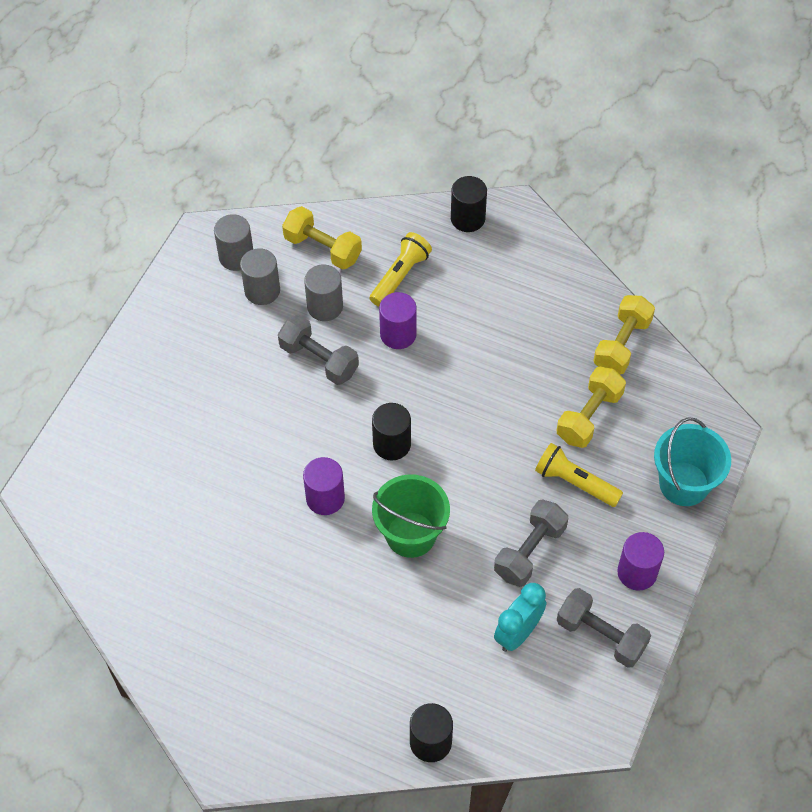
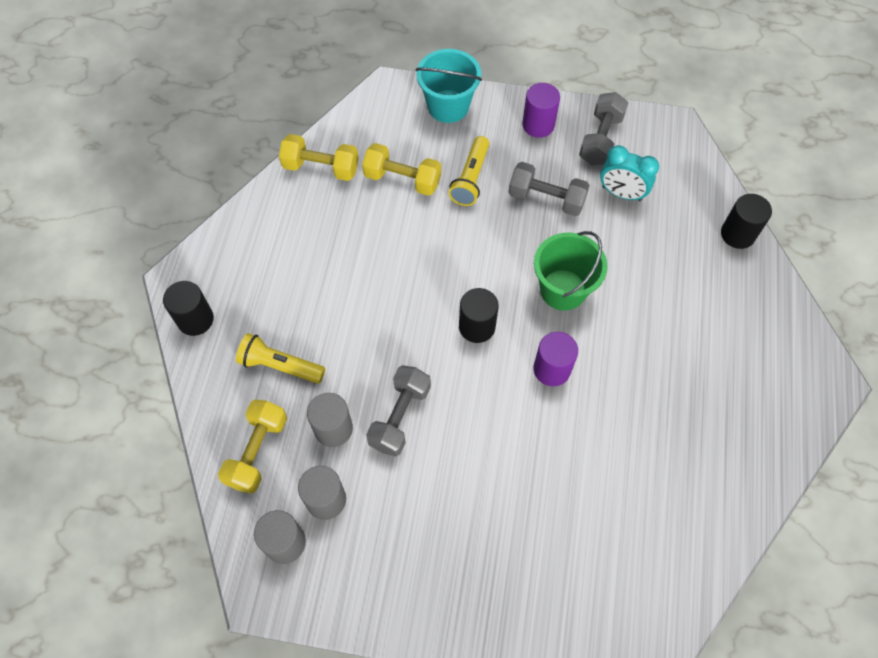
camera: 105 degrees left, 5 degrees up
(398, 334) = (352, 350): purple cylinder -> none

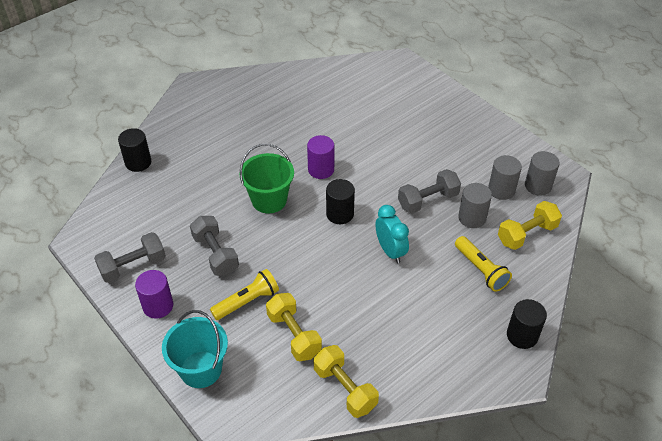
camera: 140 degrees left, 15 degrees down
(621, 193) = (167, 225): turquoise clock -> turquoise clock (390, 251)

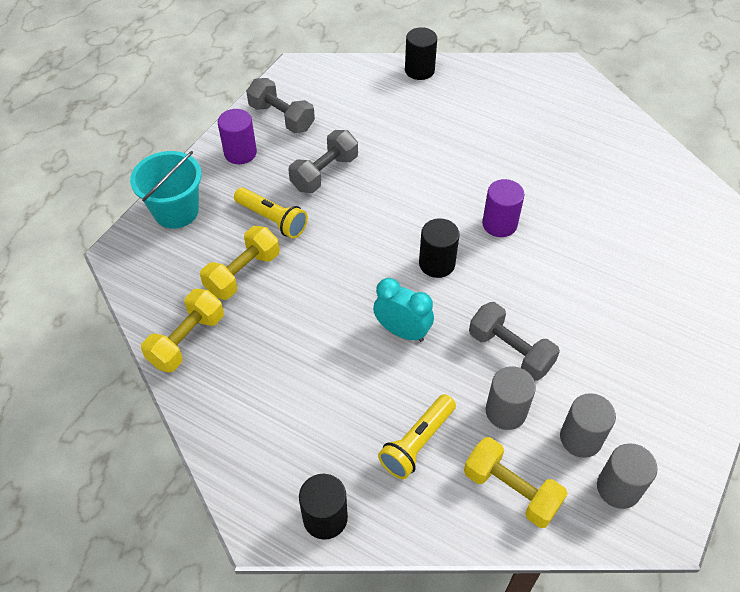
camera: 70 degrees right, 5 degrees up
(269, 200) = (424, 192): green bucket -> none
(390, 251) = (402, 331): turquoise clock -> turquoise clock turned 105 degrees counterclockwise

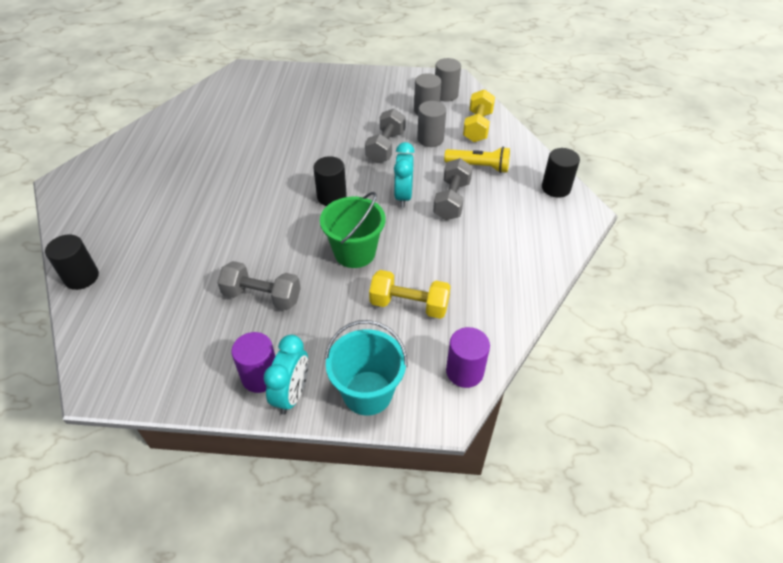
camera: 115 degrees left, 5 degrees down
(187, 340) = (495, 310): yellow dumbbell -> none
(210, 167) = (292, 394): none -> turquoise clock
(272, 219) = (338, 310): yellow flashlight -> none
(281, 117) = (191, 364): grey dumbbell -> grey dumbbell (452, 200)
(338, 255) = (355, 252): none -> green bucket
(499, 224) = (275, 176): purple cylinder -> purple cylinder (464, 372)

